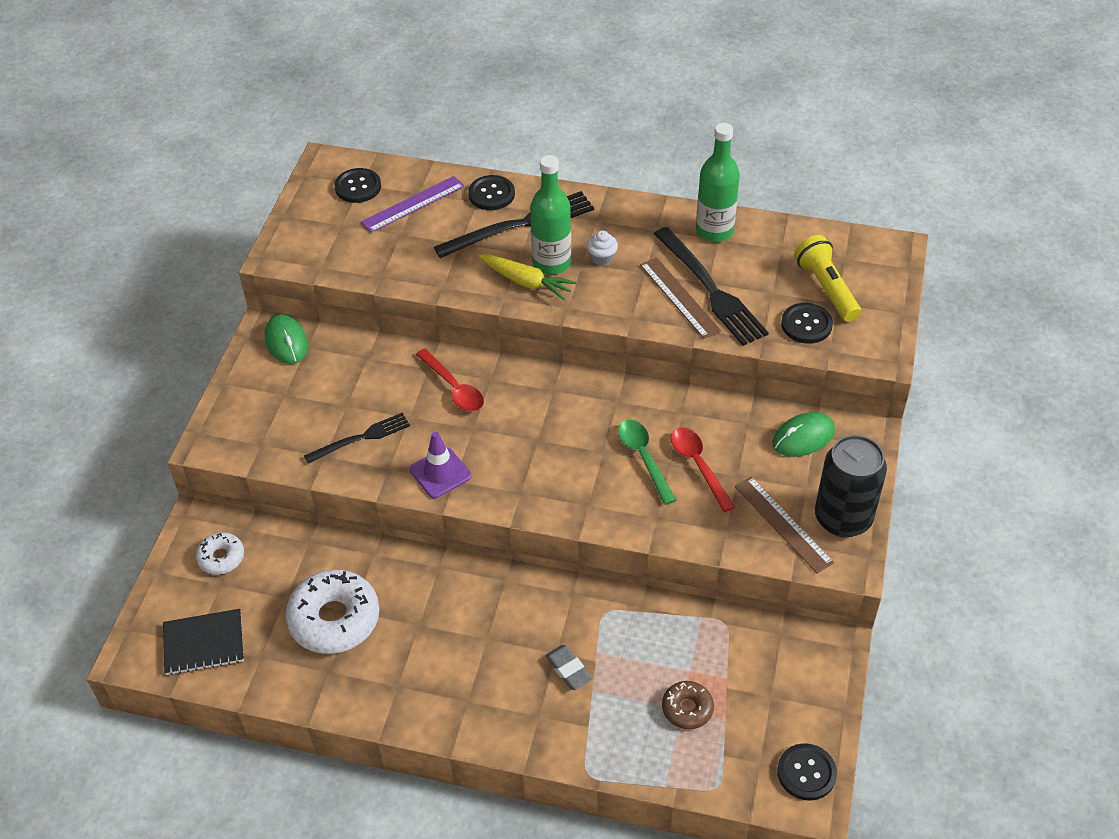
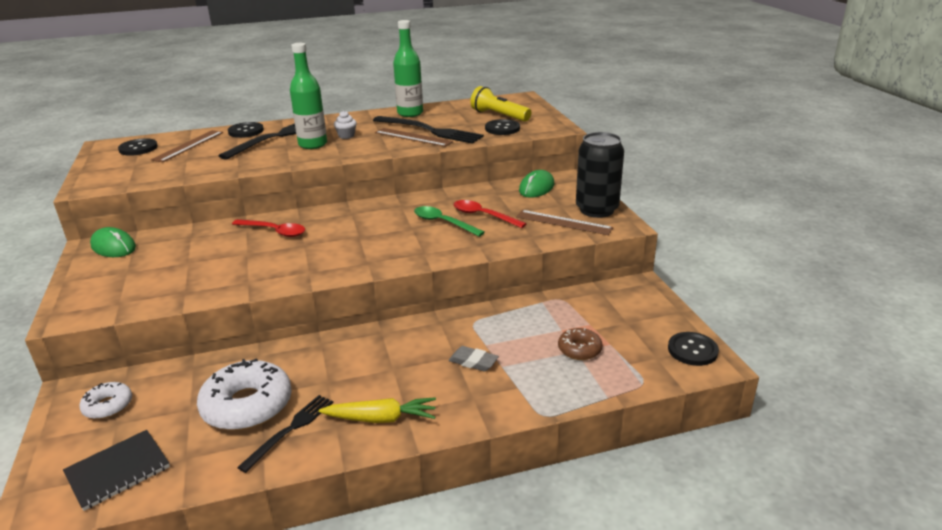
camera: 30 degrees left, 20 degrees down
(361, 438) = (213, 274): black fork -> black fork (290, 430)
(413, 204) = (188, 146): purple ruler -> brown ruler
(440, 473) = (294, 271): purple traffic cone -> none
(526, 282) = (301, 154): yellow carrot -> yellow carrot (380, 418)

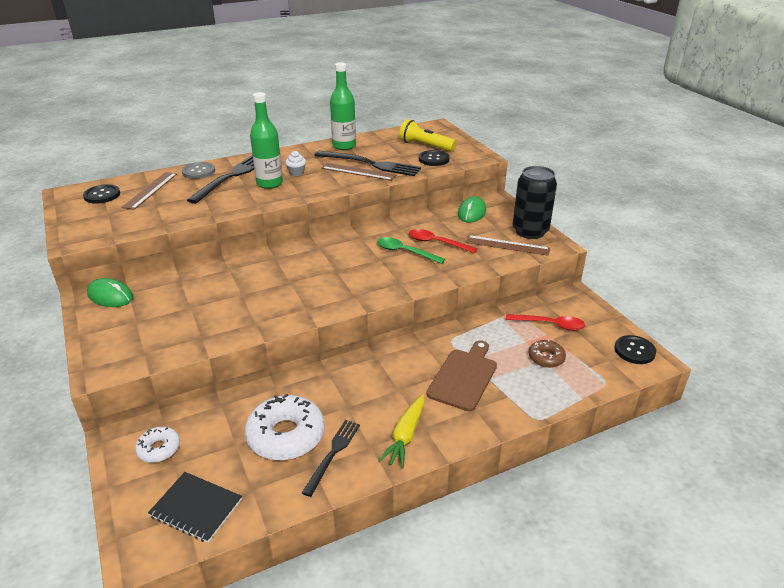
camera: 10 degrees left, 5 degrees up
(118, 471) = (196, 508): black notebook -> black notebook turned 75 degrees clockwise
(246, 131) = (198, 171): black button -> grey button
(274, 231) = (257, 270): red spoon -> red spoon (550, 325)
(380, 418) = (405, 436): yellow carrot -> yellow carrot turned 120 degrees clockwise
(473, 362) = (463, 377): grey eraser -> brown cutting board

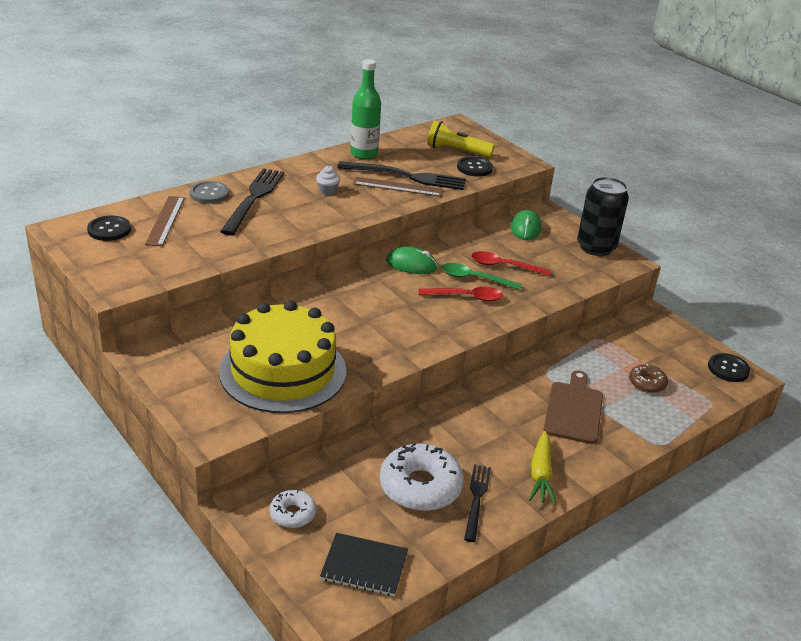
camera: 15 degrees left, 0 degrees up
(110, 296) = (168, 352): green mouse -> green mouse (411, 264)
(194, 319) = (283, 371): none -> yellow cake
(269, 183) = (304, 206): green bottle -> none
(507, 245) = (578, 265): brown ruler -> none
(550, 325) = (639, 348): red spoon -> red spoon (466, 297)

